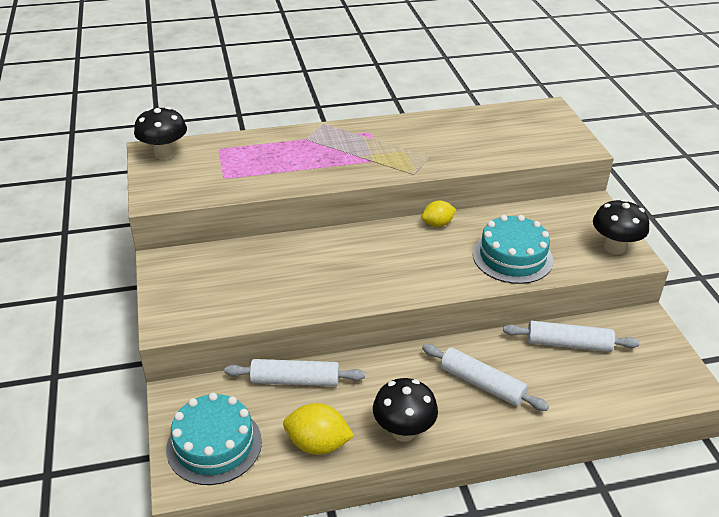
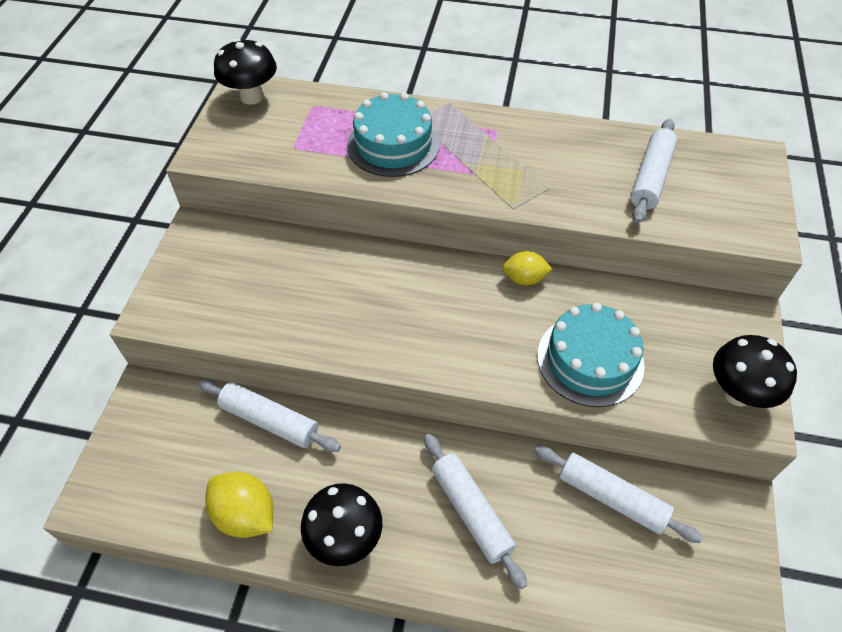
camera: 25 degrees right, 15 degrees up
(214, 445) = (145, 469): turquoise cake -> turquoise cake (393, 144)
(492, 134) = (650, 177): none -> white rolling pin

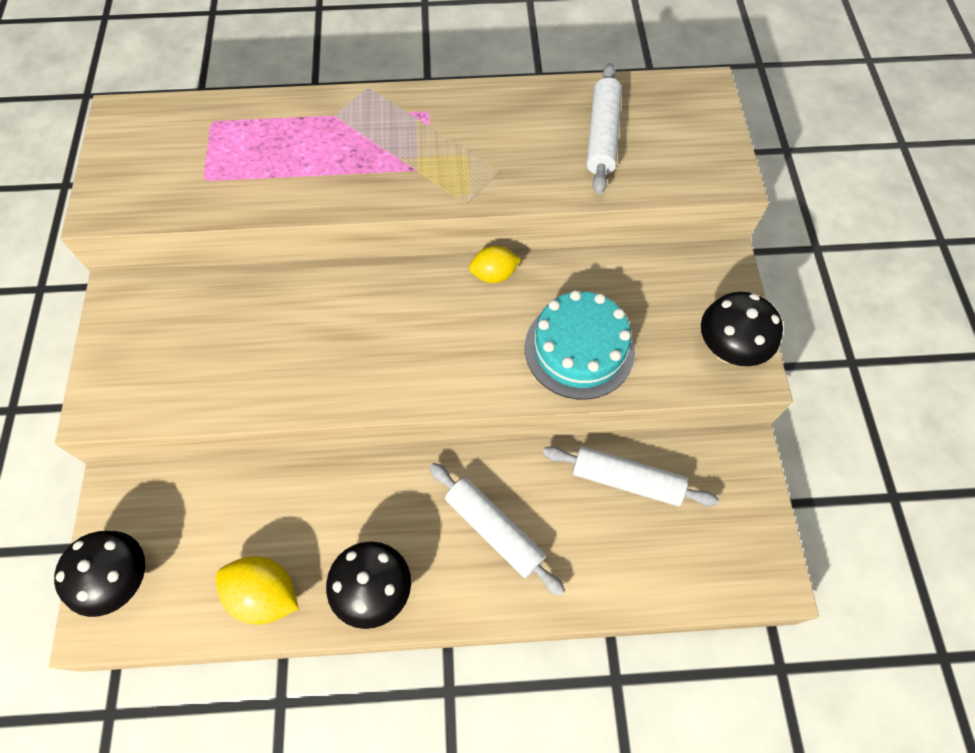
camera: 15 degrees left, 10 degrees up
(251, 97) = (136, 124): black mushroom -> black mushroom (122, 580)
(269, 421) = (262, 489): white rolling pin -> none
(393, 144) = (317, 152): turquoise cake -> none

